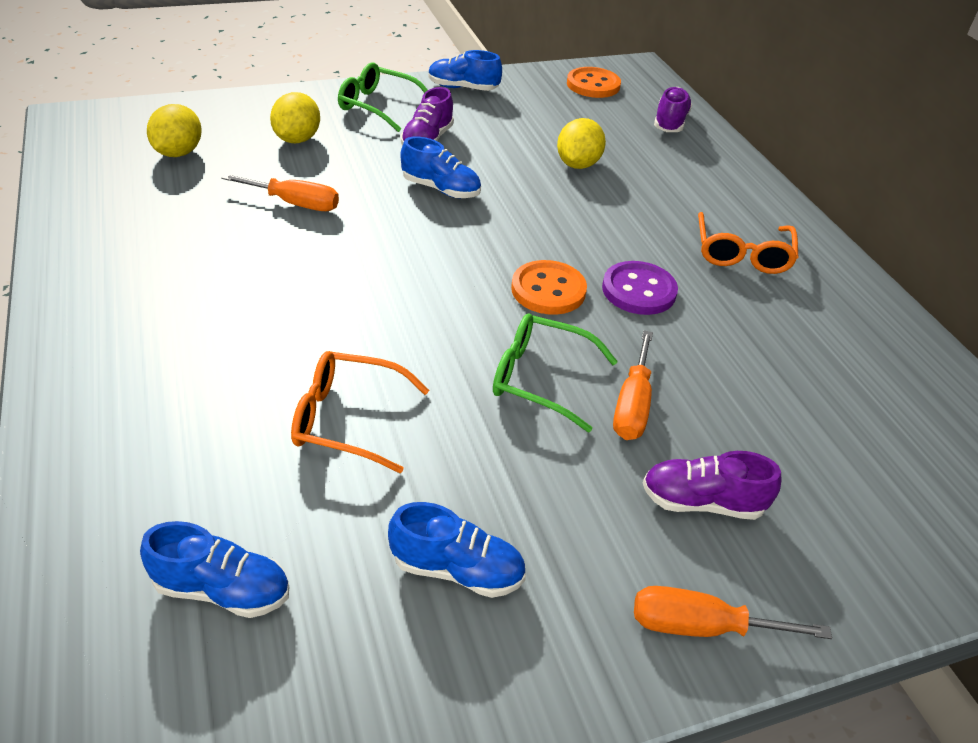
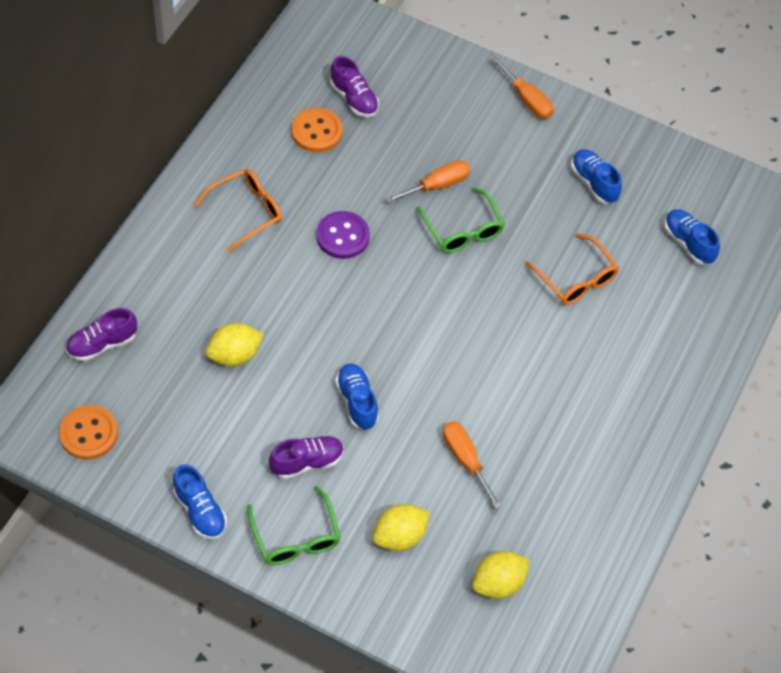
camera: 135 degrees left, 15 degrees up
(548, 290) = (391, 274): orange button -> orange button (316, 132)
(702, 502) = (466, 130): purple shoe -> purple shoe (354, 99)

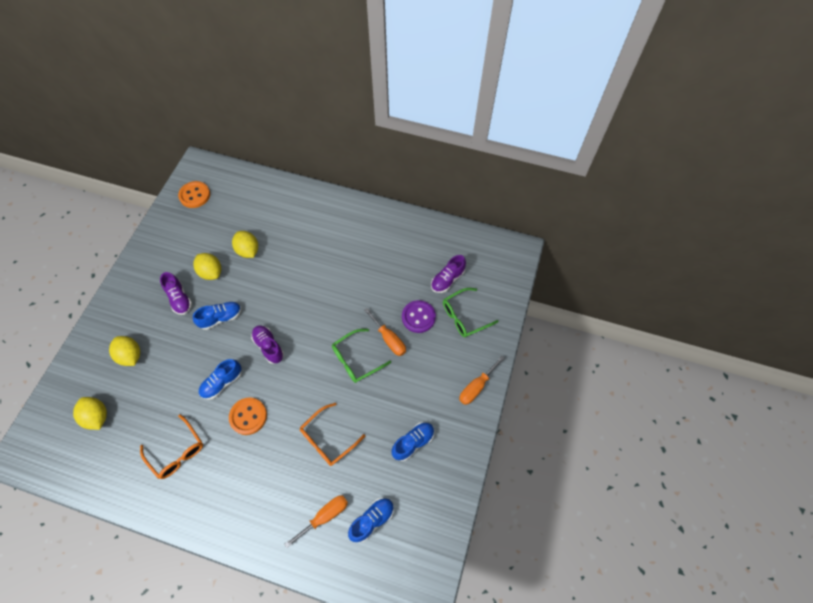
camera: 85 degrees right, 5 degrees up
(102, 344) = (250, 189): purple shoe -> purple shoe (269, 347)
(200, 511) = (149, 253): blue shoe -> blue shoe (222, 383)
(246, 212) = (348, 238): orange glasses -> orange glasses (177, 452)
(265, 413) = (211, 272): none -> yellow lemon
(296, 537) = (132, 301): green glasses -> green glasses (464, 316)
(316, 132) = (416, 263): orange button -> orange button (248, 416)
(343, 236) = (339, 291): purple button -> purple button (418, 317)
(465, 460) = (183, 385): orange screwdriver -> orange screwdriver (325, 516)

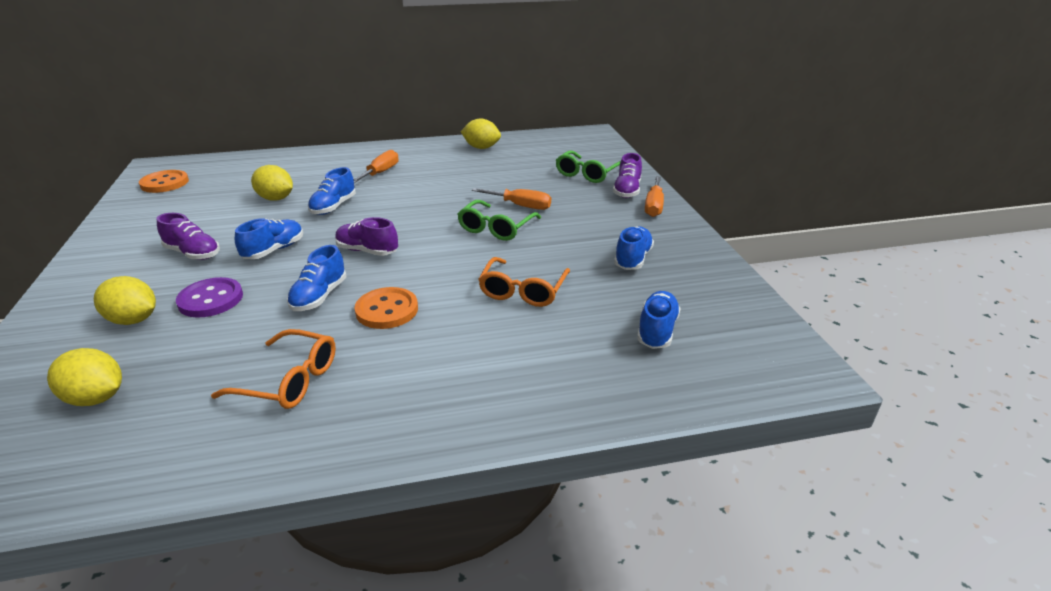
camera: 30 degrees left, 30 degrees down
(211, 272) = (231, 224): yellow lemon -> yellow lemon (481, 148)
(276, 280) = (333, 207): none -> blue shoe
(325, 516) = (590, 352): orange screwdriver -> orange screwdriver (380, 173)
(418, 317) = (538, 186): purple button -> purple button (211, 299)
(447, 279) = (543, 160): purple shoe -> purple shoe (627, 191)

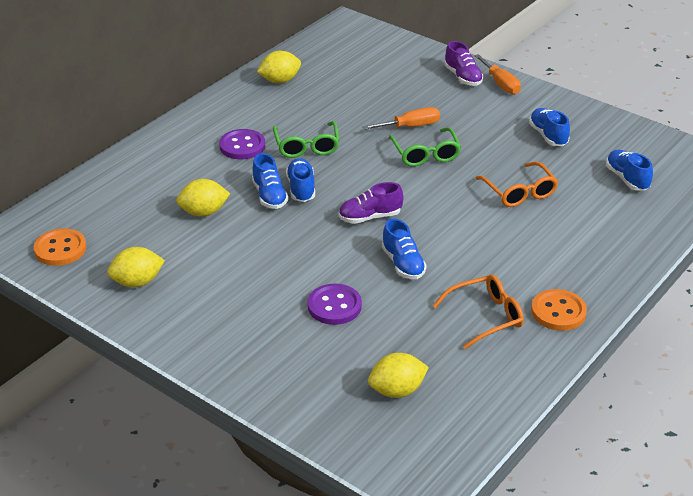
camera: 40 degrees left, 5 degrees up
(133, 320) = (312, 346): yellow lemon -> yellow lemon (137, 282)
(193, 253) = (243, 287): purple shoe -> none
(274, 250) = (300, 252): blue shoe -> blue shoe (301, 189)
(380, 173) = (242, 146): orange screwdriver -> purple button
(387, 310) = (462, 248): orange button -> orange button (558, 312)
(587, 174) = (410, 73): green glasses -> green glasses (306, 146)

